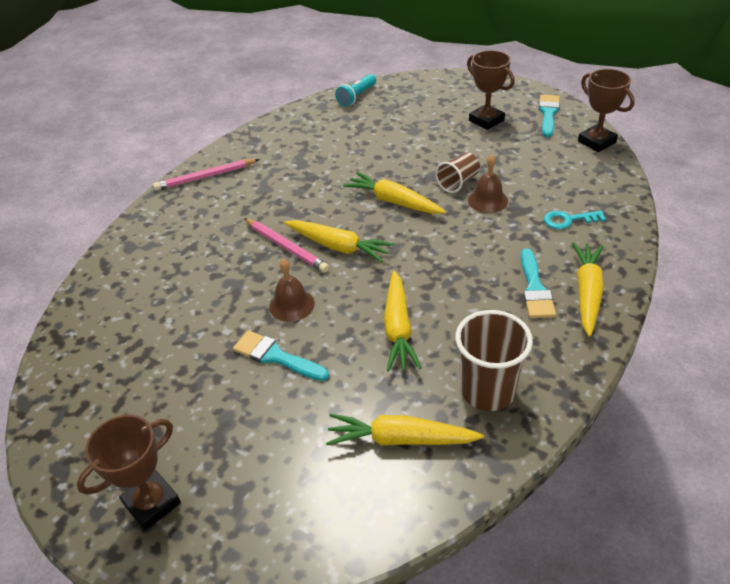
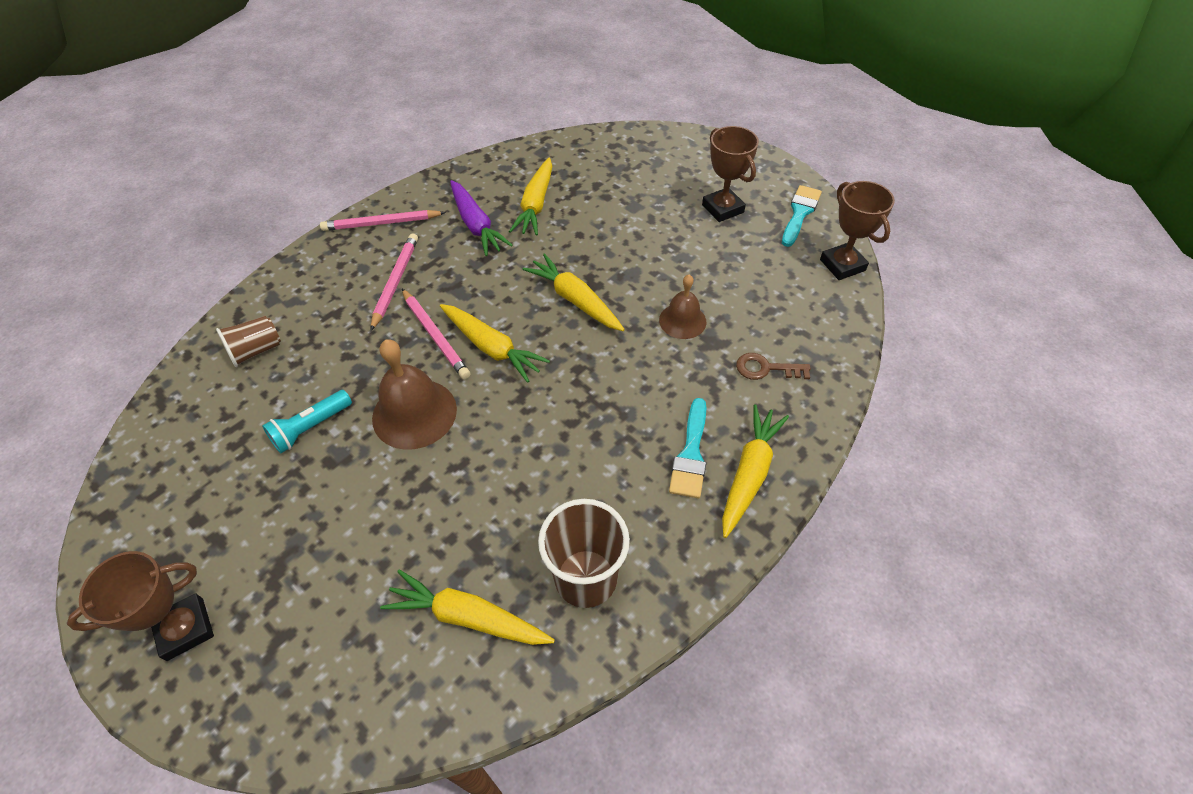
camera: 10 degrees right, 10 degrees up
(235, 215) = (395, 282): none -> pink pencil
(276, 356) = (374, 477): turquoise brush -> none
(288, 165) = (476, 225): none -> purple carrot
(292, 305) = (414, 413): brown bell -> brown bell, size x1.62
(356, 97) = (585, 146): turquoise flashlight -> turquoise flashlight (311, 428)
(398, 328) = (518, 472): yellow carrot -> yellow carrot (536, 205)
(458, 182) = (657, 289): brown cup -> brown cup (256, 351)
(568, 220) = (766, 368): turquoise key -> brown key

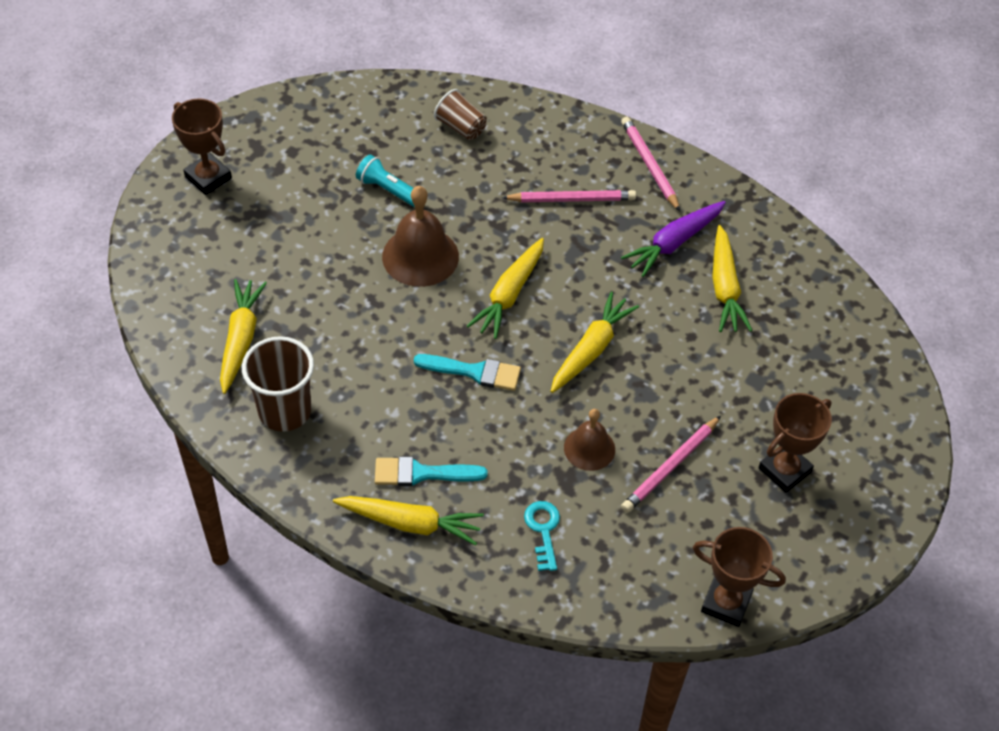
camera: 75 degrees right, 0 degrees up
(435, 336) = (512, 248): pink pencil -> pink pencil (670, 467)
(536, 205) = (725, 288): yellow carrot -> yellow carrot turned 90 degrees counterclockwise
(766, 368) = (543, 530): brown key -> turquoise key
(800, 213) = (806, 554): turquoise brush -> turquoise brush (474, 372)
(842, 265) = (726, 603): brown trophy -> brown trophy turned 60 degrees clockwise

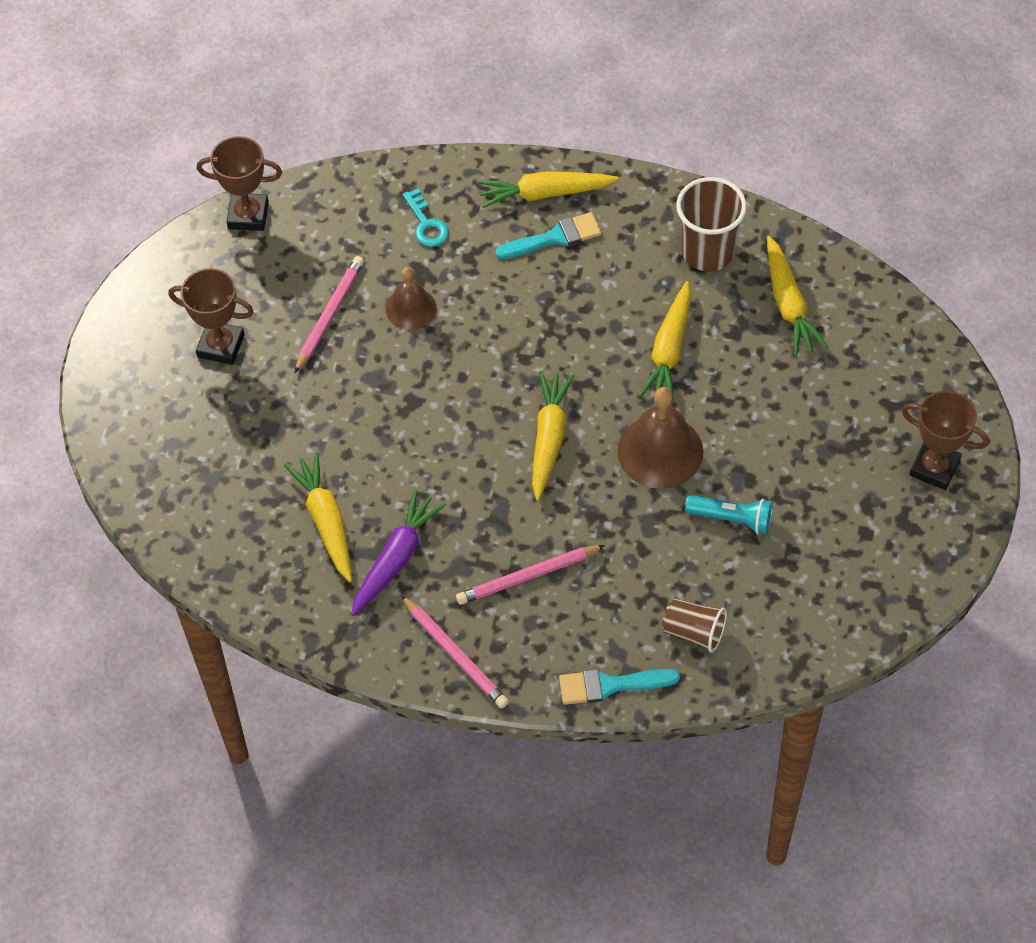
camera: 165 degrees right, 5 degrees up
(474, 372) = (549, 346): turquoise brush -> turquoise brush (610, 685)
(591, 349) = (443, 406): yellow carrot -> yellow carrot (669, 351)
(784, 470) = (221, 346): brown trophy -> brown trophy turned 75 degrees clockwise

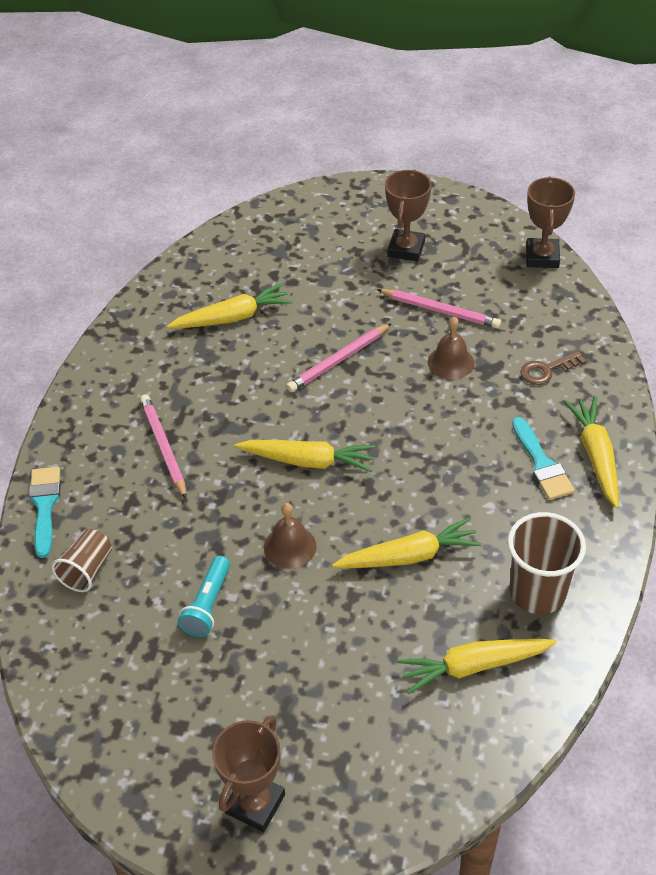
camera: 90 degrees right, 10 degrees down
(396, 558) = (193, 361): purple carrot -> none
(426, 224) = (547, 370): turquoise key -> brown key
(455, 654) = (95, 400): pink pencil -> pink pencil (338, 360)
(660, 451) = (290, 546): brown bell -> brown bell, size x0.62
(669, 351) = (409, 556): yellow carrot -> yellow carrot turned 150 degrees clockwise

